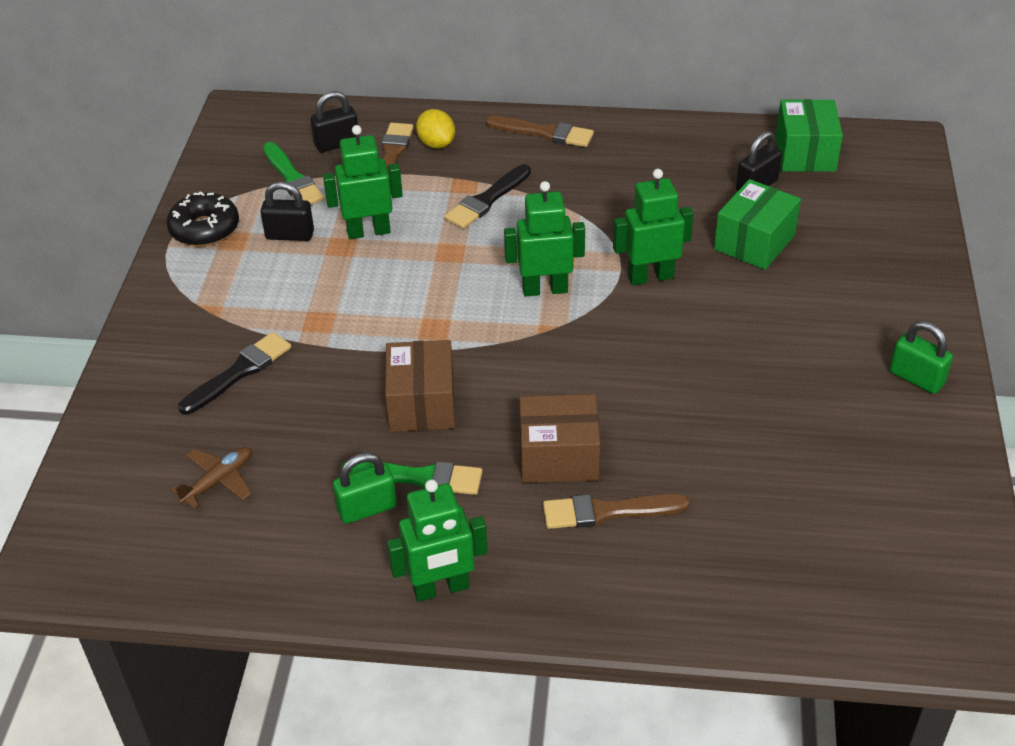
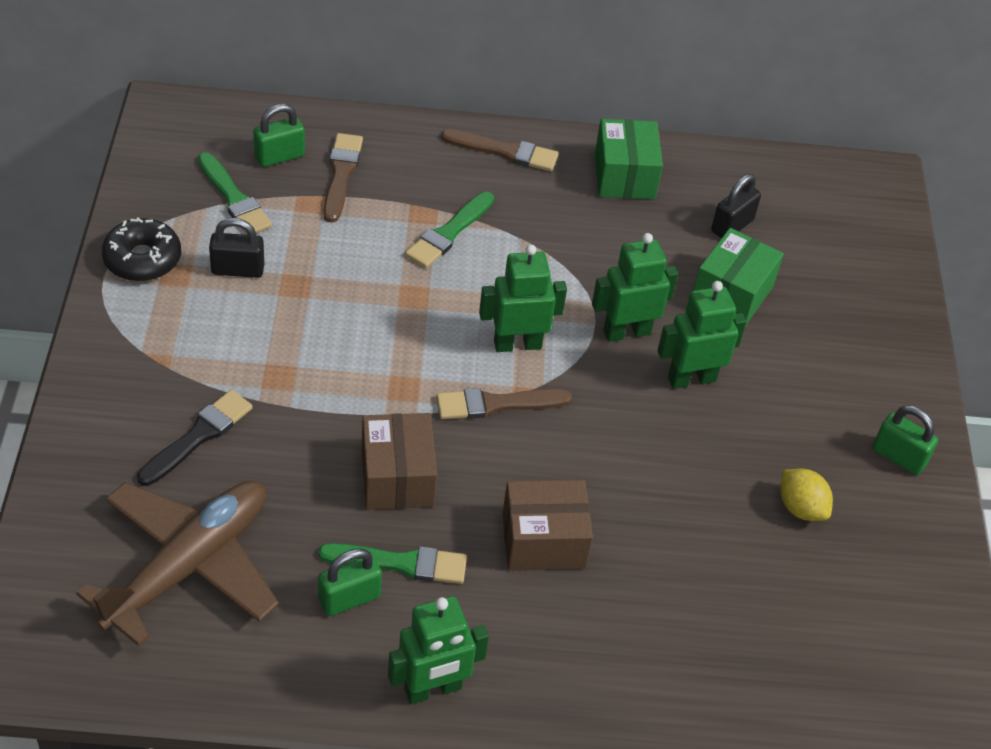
camera: 10 degrees left, 5 degrees up
(218, 481) = (189, 565): brown plane -> brown plane, size x2.30
(337, 144) = (279, 156): black padlock -> green padlock
(368, 231) = (323, 268): green robot -> green robot (691, 378)
(436, 144) = (389, 161): yellow lemon -> yellow lemon (800, 508)
(487, 200) = (448, 233): black brush -> green brush
(607, 511) = (597, 603): brown brush -> brown brush (496, 404)
(805, 153) = (781, 188): green box -> green box (624, 176)

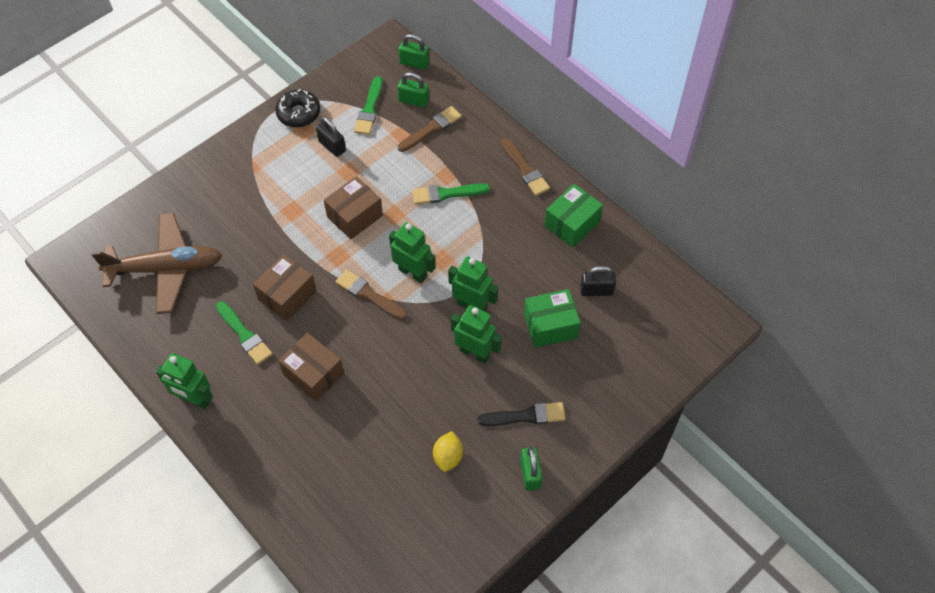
camera: 50 degrees right, 10 degrees up
(198, 436) = (231, 214): black brush -> black brush (526, 416)
(349, 598) = (208, 333): green padlock -> green padlock (414, 63)
(368, 329) = (355, 216): none -> brown box

